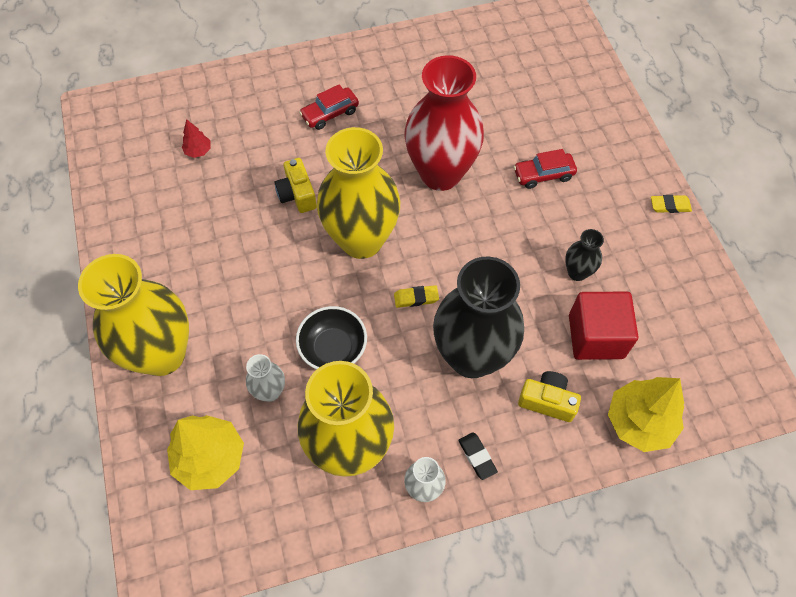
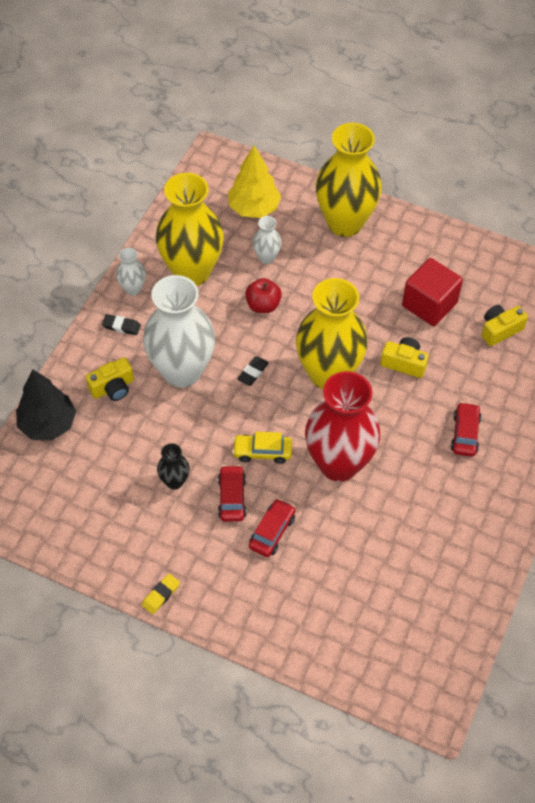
camera: 130 degrees right, 5 degrees down
(198, 151) = (500, 330): red tree -> yellow camera
(333, 348) = (263, 305): black bowl -> red apple
(416, 298) = (253, 372): yellow eraser -> black eraser
(472, 356) = (182, 371): black vase -> white vase
(484, 231) = (262, 452): none -> yellow car
(546, 221) = (232, 497): none -> red car
(596, 336) = (121, 451): red cube -> red cube (429, 304)
(639, 422) = (48, 424): yellow tree -> black tree

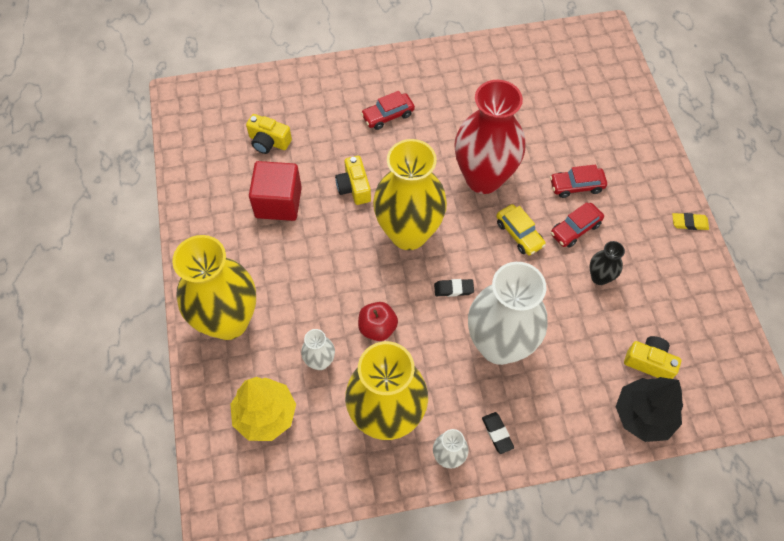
camera: 125 degrees left, 5 degrees up
(113, 387) = (563, 390): yellow camera -> yellow camera (649, 362)

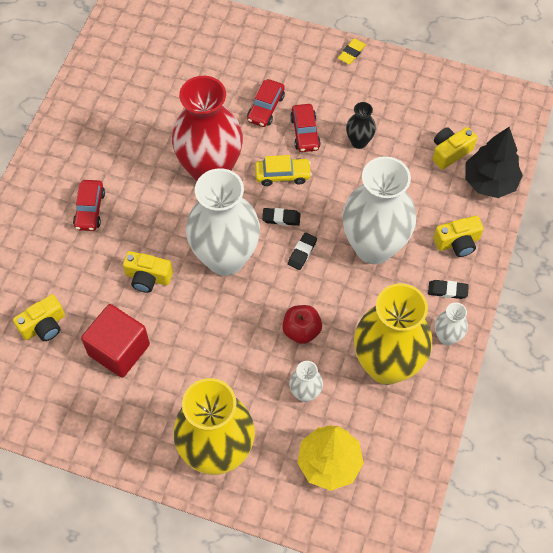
camera: 60 degrees left, 0 degrees up
(408, 233) = (225, 258): yellow vase -> white vase
(476, 255) = (281, 218): none -> black eraser
(555, 417) = (457, 242): none -> yellow camera

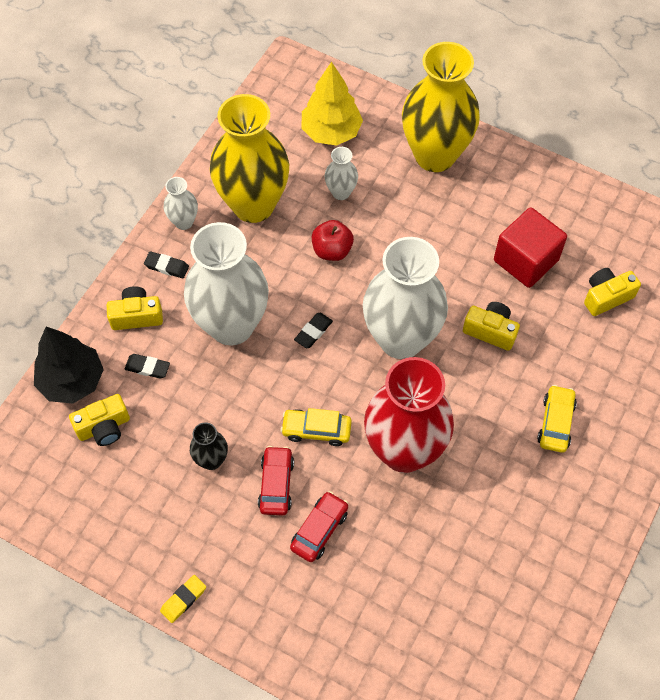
camera: 170 degrees left, 0 degrees up
(90, 210) = (555, 423): red car -> yellow car
(281, 218) = (329, 376): black eraser -> black eraser (147, 367)

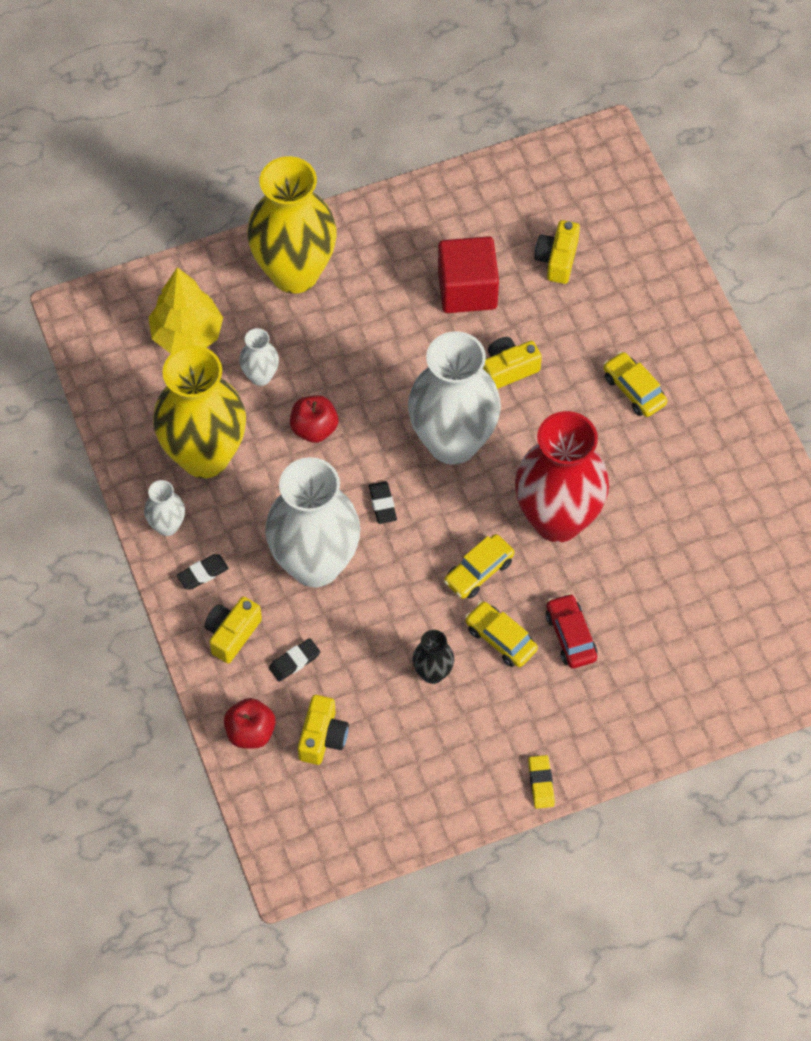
camera: 50 degrees left, 0 degrees up
(72, 381) = (250, 732): black tree -> red apple
(276, 484) = (500, 639): red car -> yellow car

